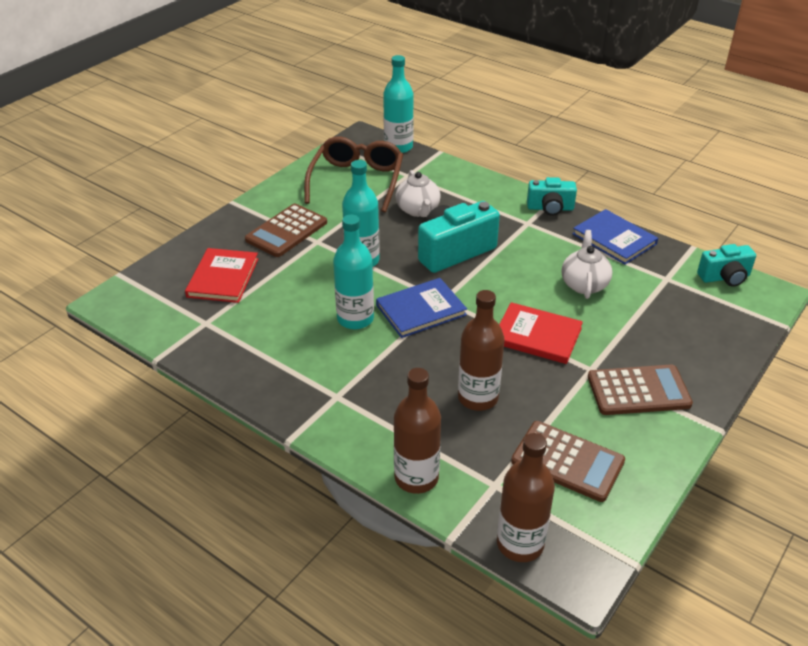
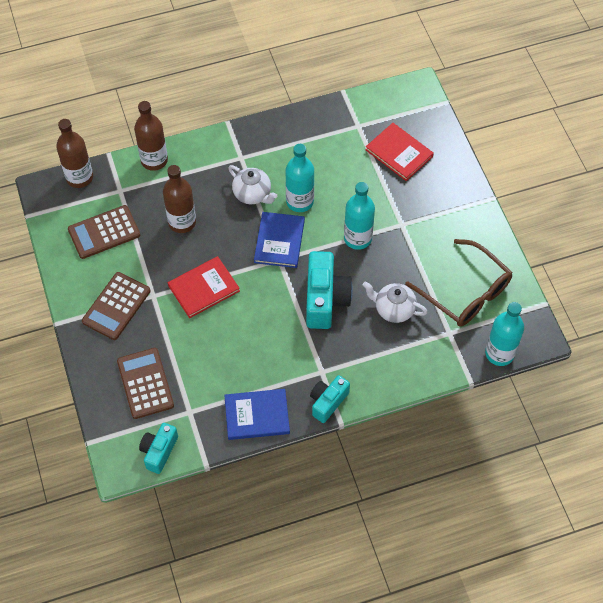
camera: 125 degrees right, 20 degrees up
(286, 231) = (428, 212): brown calculator -> brown calculator (145, 383)
(584, 284) = (226, 354): white teapot -> white teapot (253, 194)

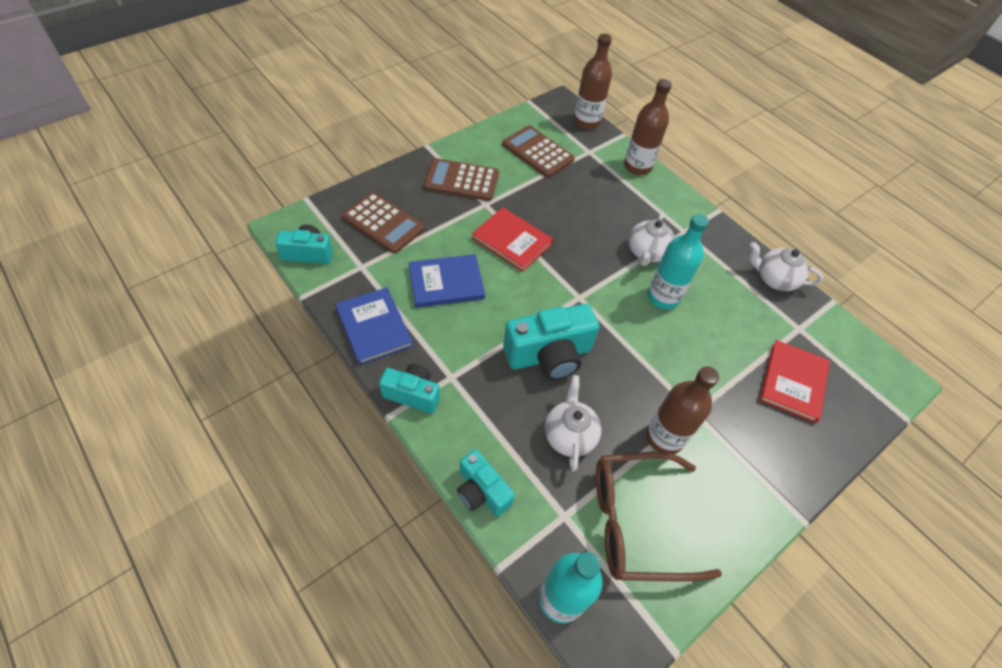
camera: 65 degrees right, 5 degrees down
(145, 383) = (383, 223): brown calculator -> brown calculator turned 75 degrees clockwise
(182, 222) = (580, 204): brown bottle -> brown bottle (664, 437)
(279, 241) = (602, 291): blue book -> blue book (446, 283)
(310, 119) = (774, 279): none -> white teapot
(357, 238) = (648, 368): turquoise bottle -> none
(417, 377) = (481, 491): none -> turquoise camera
(466, 292) = (636, 522): brown glasses -> brown glasses turned 60 degrees clockwise

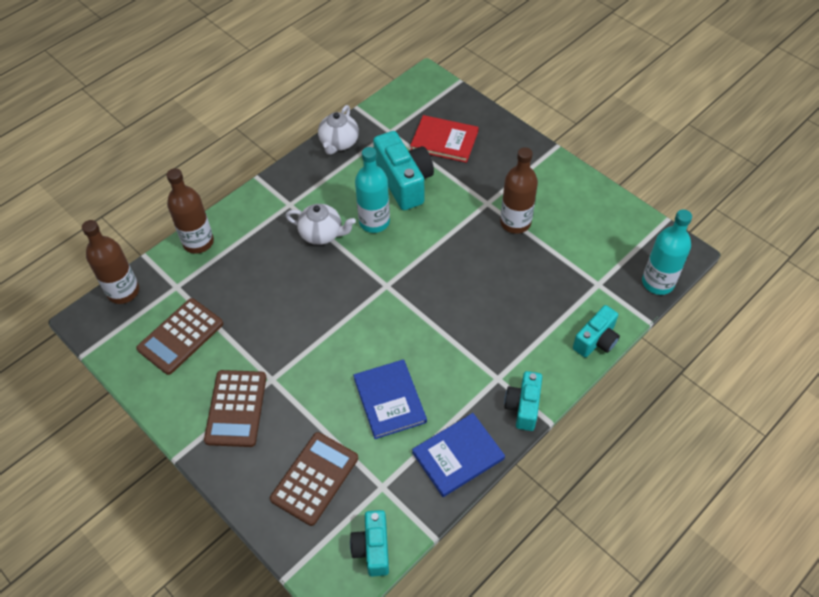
camera: 90 degrees left, 0 degrees up
(512, 241) = (323, 348): red book -> none
(549, 355) = (457, 304): turquoise camera -> turquoise camera (404, 182)
(569, 435) = (530, 285): white teapot -> none
(636, 522) = (588, 240): brown glasses -> none

